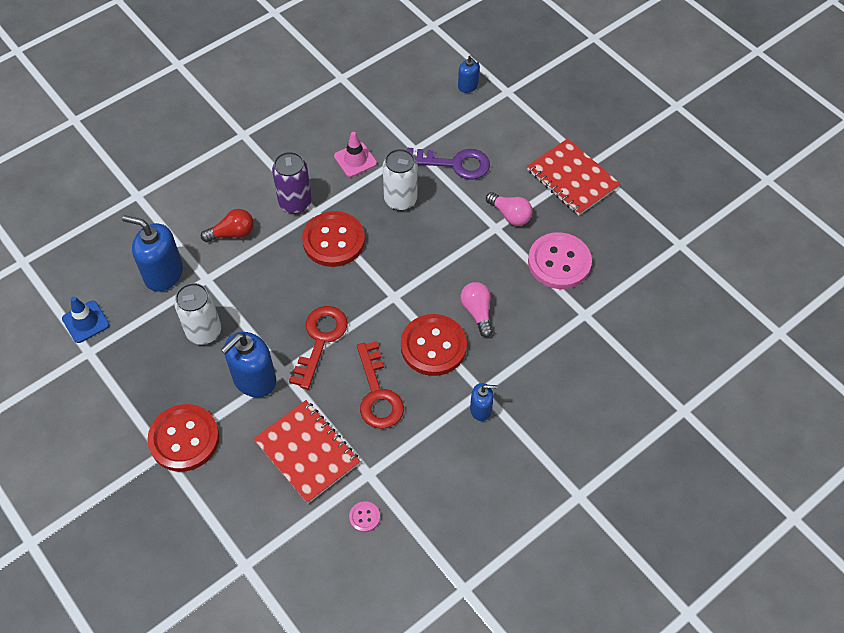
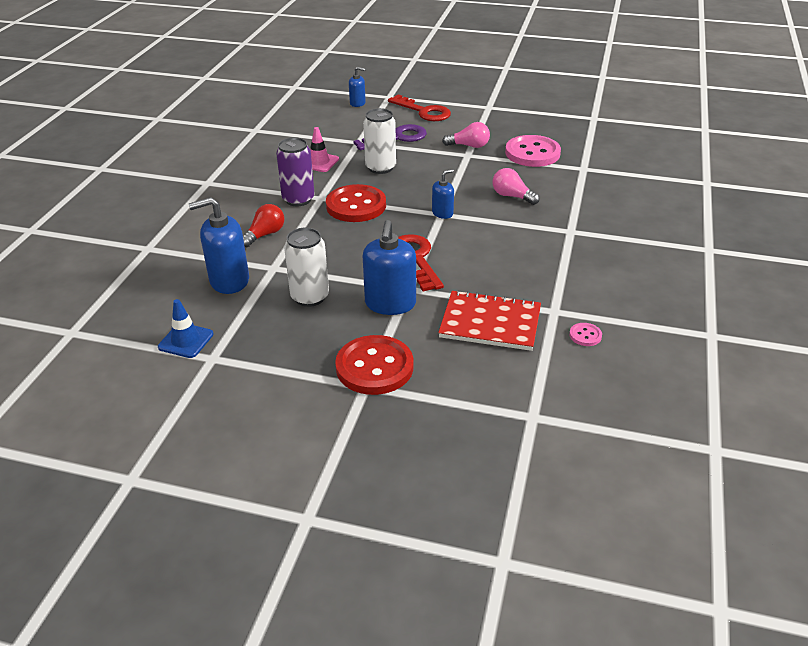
camera: 35 degrees left, 20 degrees down
(378, 394) = (499, 266): red key -> red key (424, 111)
(433, 346) = (505, 225): red button -> none
(481, 409) = (583, 240): blue soap dispenser -> blue soap dispenser (442, 213)
(572, 178) = (486, 116): red notebook -> none

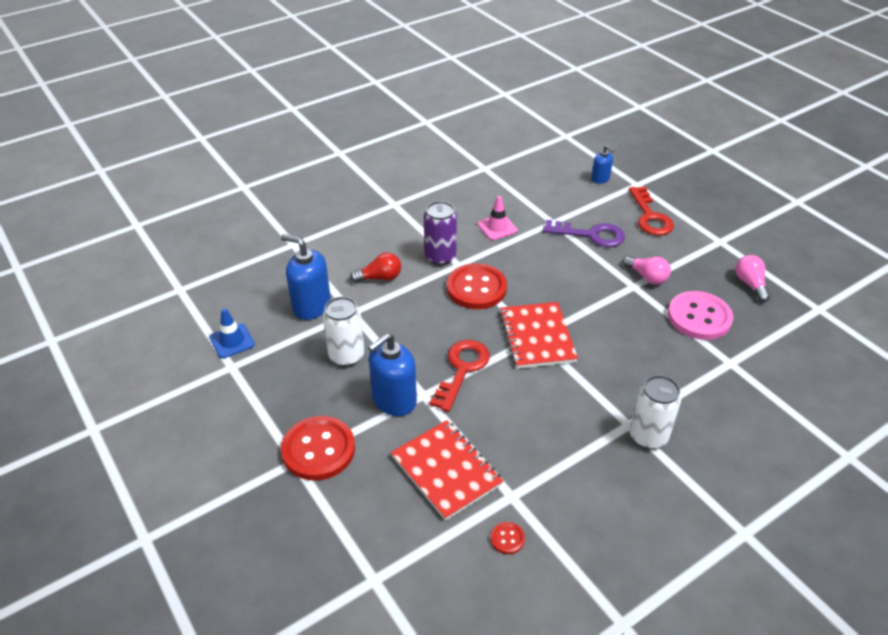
camera: 40 degrees right, 5 degrees up
(380, 168) = (540, 260): white can -> white can (648, 436)
(442, 213) = (537, 337): blue soap dispenser -> red notebook
(512, 196) = (620, 354): pink light bulb -> pink light bulb (750, 284)
(585, 335) = (507, 539): pink button -> red button

